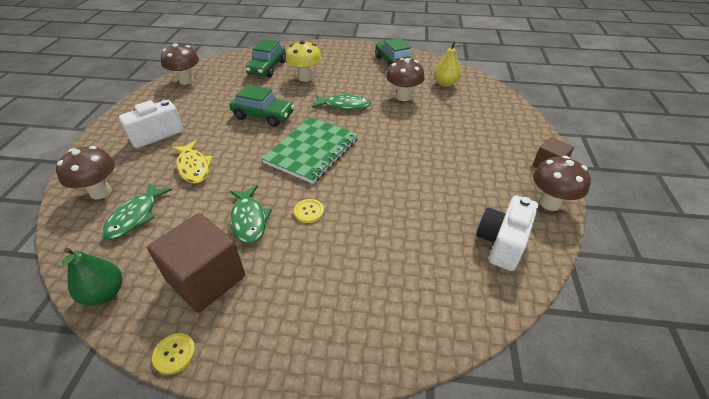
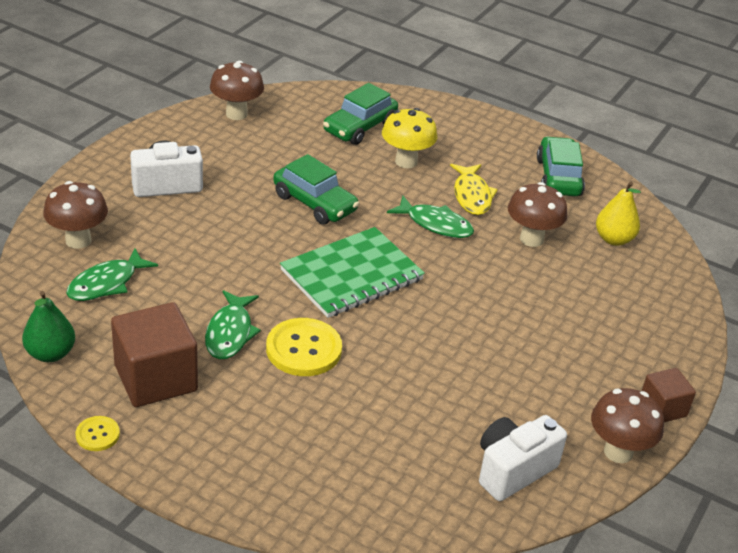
camera: 20 degrees right, 5 degrees down
(193, 167) = (194, 245): yellow fish -> yellow fish (472, 195)
(309, 211) = (303, 349): yellow button -> yellow button, size x1.93

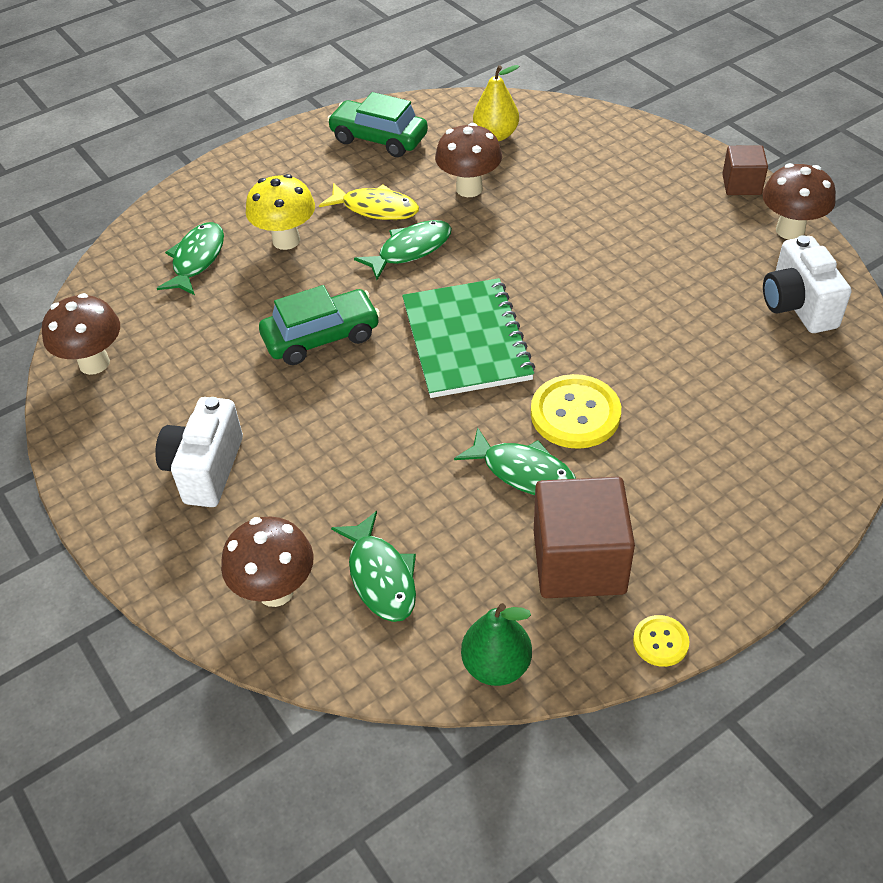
camera: 60 degrees left, 10 degrees up
(360, 127) = (197, 259): green car -> green fish

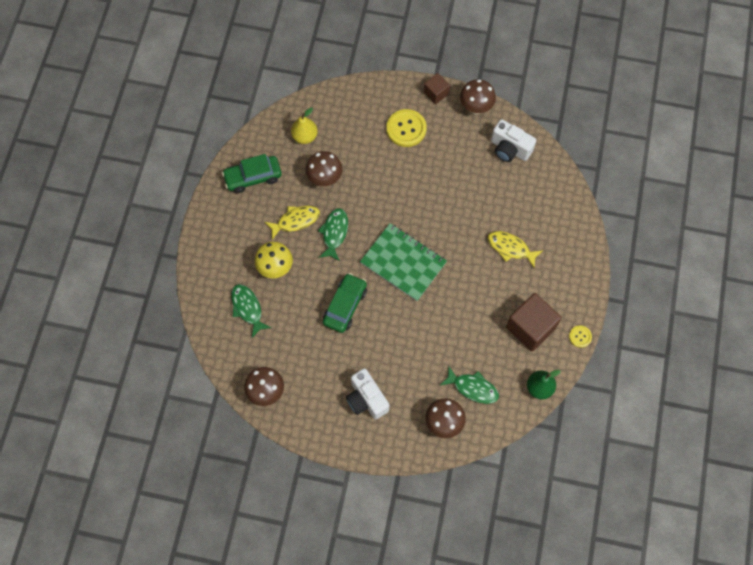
camera: 45 degrees left, 20 degrees up
(524, 472) = (480, 306): green fish -> none
(575, 414) = (474, 266): yellow button -> yellow button (406, 129)
(664, 429) = (510, 248): none -> yellow fish

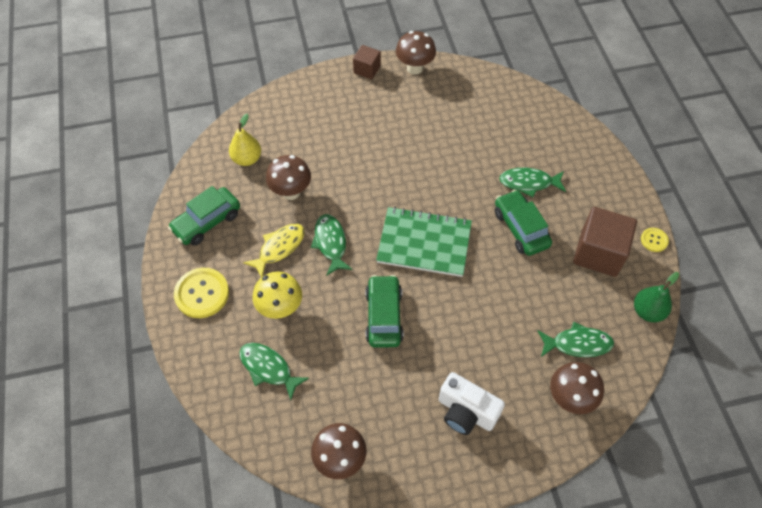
camera: 25 degrees left, 10 degrees down
(406, 129) = (354, 112): yellow button -> yellow button (202, 294)
(482, 282) = (520, 228): none -> green car
(509, 149) = (471, 92): white camera -> none
(510, 248) = (529, 183): yellow fish -> green fish

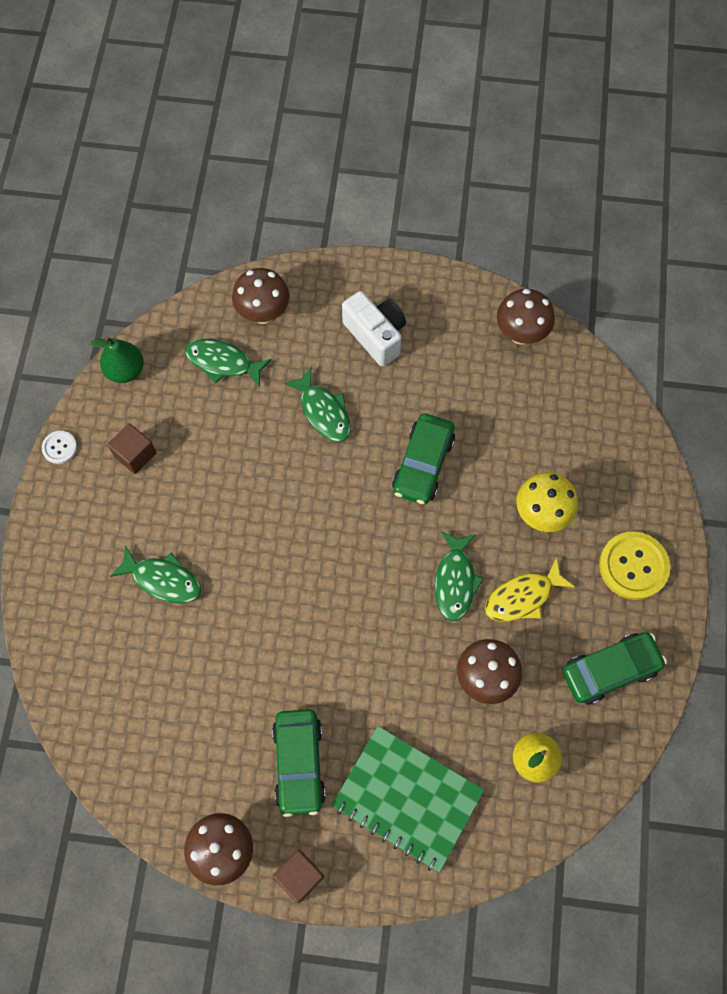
camera: 160 degrees left, 10 degrees up
(268, 368) = (572, 448): green fish -> green fish (323, 411)
(424, 243) = (338, 540): green notebook -> green notebook (407, 798)
(520, 228) = (209, 518): green car -> green car (299, 763)
(598, 253) = (135, 454): brown cube -> brown cube, size x0.56
(654, 240) = (59, 448): yellow button -> white button

